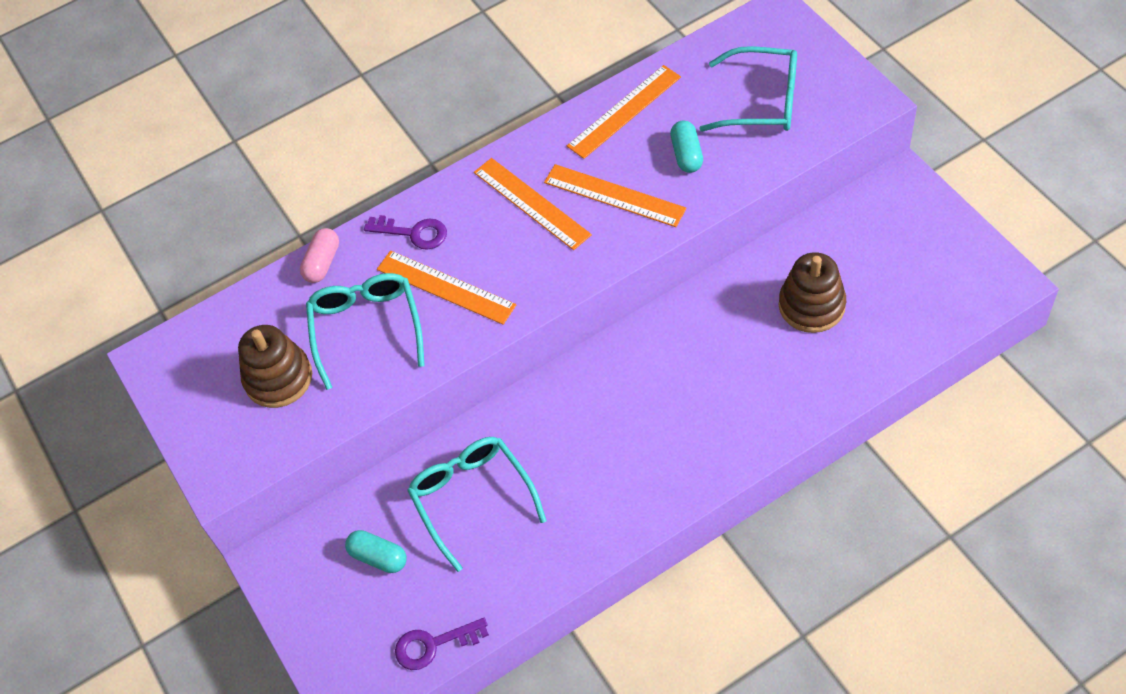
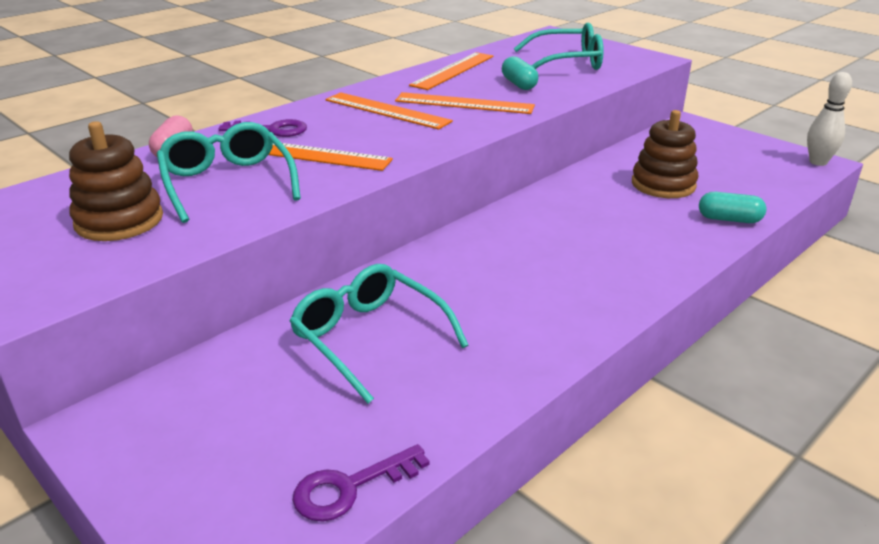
camera: 20 degrees left, 25 degrees down
(378, 557) = (254, 403): turquoise capsule -> turquoise capsule (729, 219)
(1006, 281) = (818, 162): none -> white bowling pin

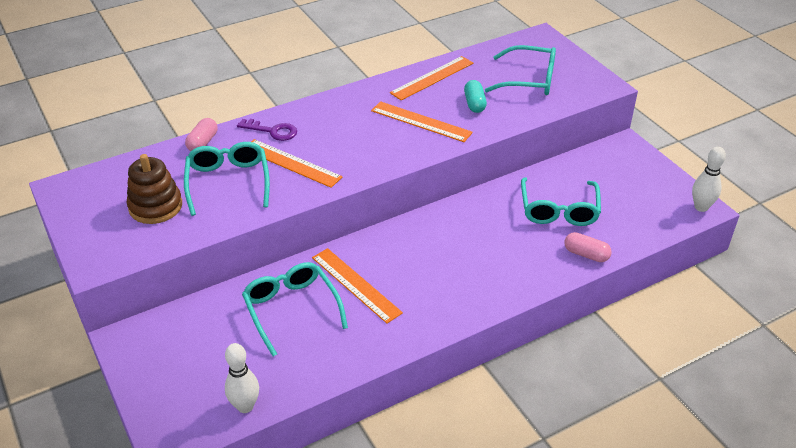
camera: 15 degrees right, 10 degrees up
(350, 487) = (245, 406): purple key -> white bowling pin
(386, 111) = (360, 121): orange ruler -> orange ruler (355, 285)
(663, 184) = (559, 210): brown stacking toy -> turquoise glasses
(729, 219) = (586, 254): turquoise capsule -> pink capsule

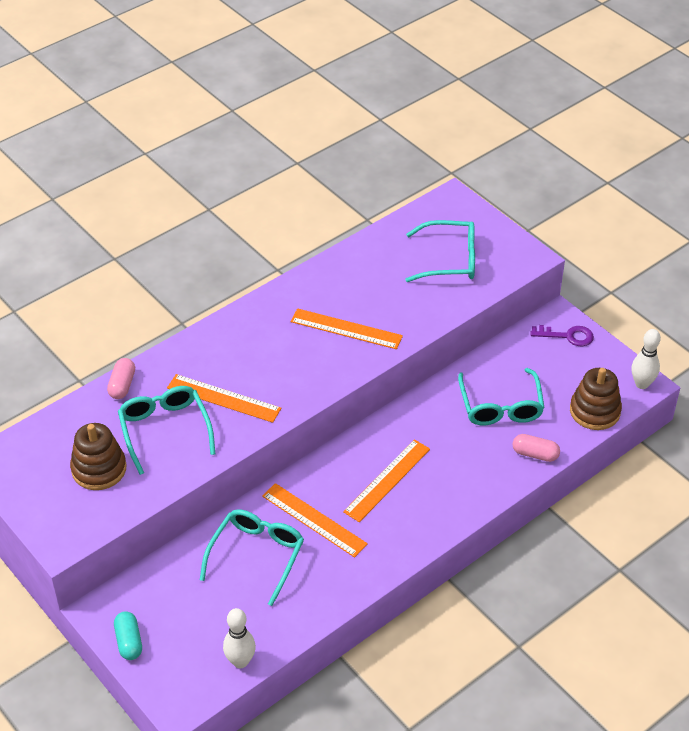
camera: 10 degrees left, 5 degrees up
(273, 131) = (192, 361): purple key -> purple key (567, 336)
(291, 309) = (257, 555): turquoise glasses -> turquoise glasses turned 60 degrees clockwise
(432, 78) = (345, 270): orange ruler -> orange ruler (387, 480)
(474, 104) = (398, 298): turquoise capsule -> turquoise capsule (129, 641)
(651, 225) = (594, 411): none -> brown stacking toy

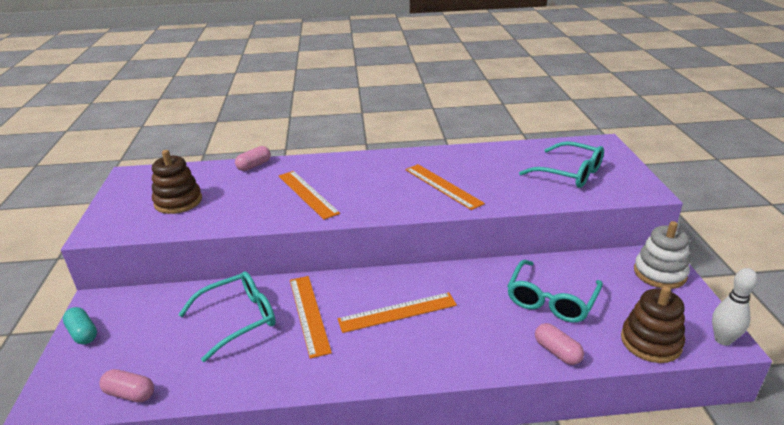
camera: 35 degrees right, 15 degrees down
(129, 641) = (83, 333): turquoise capsule -> turquoise capsule turned 60 degrees counterclockwise
(165, 430) = (246, 197): turquoise glasses -> none
(240, 661) = (130, 394): white bowling pin -> pink capsule
(567, 336) = (659, 273): purple key -> white stacking toy

